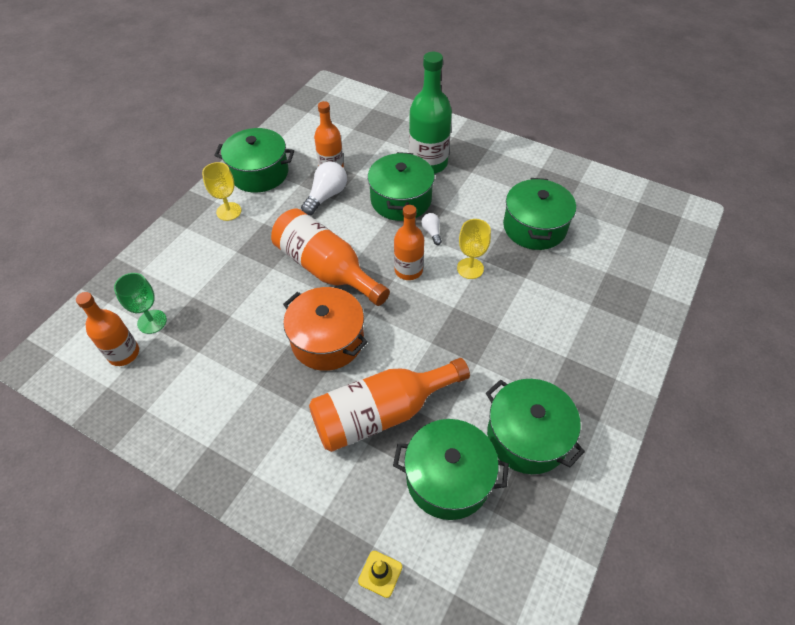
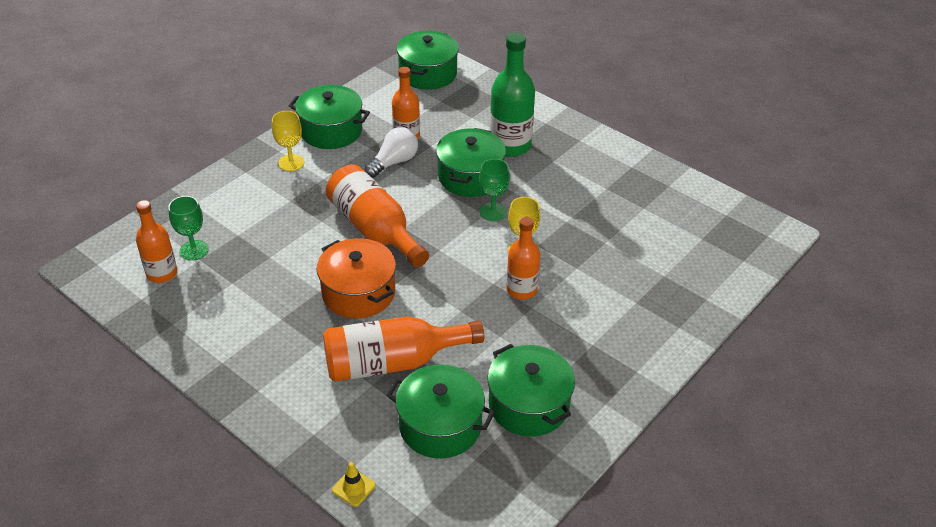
camera: 10 degrees right, 10 degrees down
(408, 270) = (457, 243): orange bottle -> orange bottle (521, 290)
(431, 232) = (493, 212): white light bulb -> green goblet
(534, 227) = (603, 222): green pot -> green pot (428, 73)

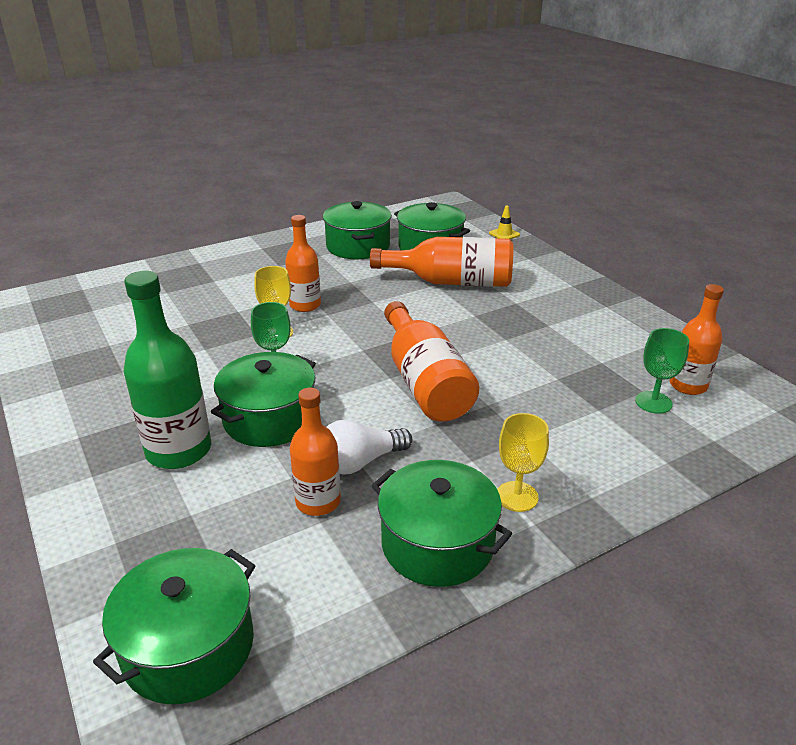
camera: 160 degrees left, 10 degrees down
(358, 292) = (465, 330): orange pot -> none

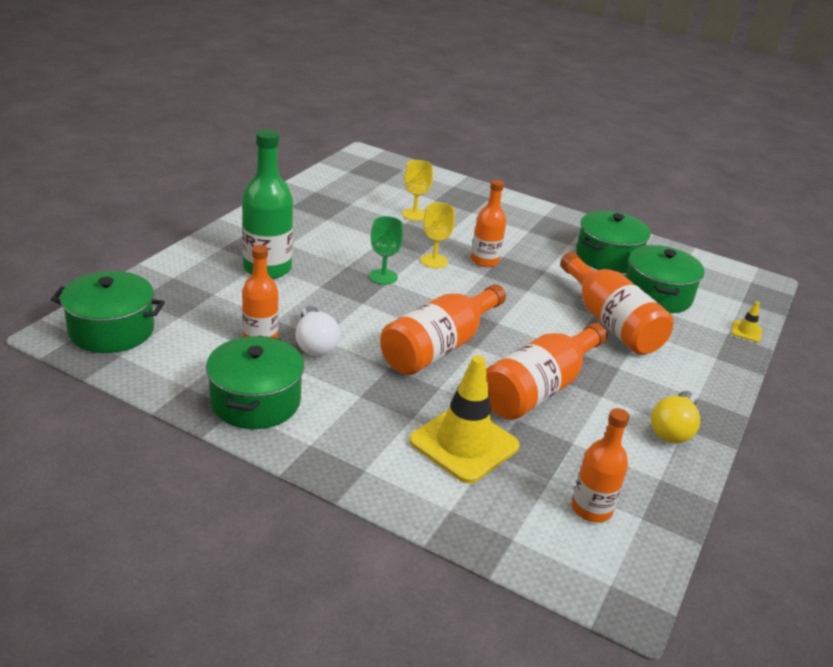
camera: 55 degrees right, 0 degrees up
(269, 419) = (329, 291): green pot -> none
(360, 462) = (315, 344): white light bulb -> white light bulb turned 135 degrees counterclockwise
(517, 496) = (334, 428): yellow goblet -> yellow goblet (414, 214)
(521, 351) = (539, 389): none -> orange bottle
(578, 420) = (464, 444): none -> yellow traffic cone
(606, 311) = (673, 429): none -> yellow light bulb
(653, 402) = (537, 488): green goblet -> none

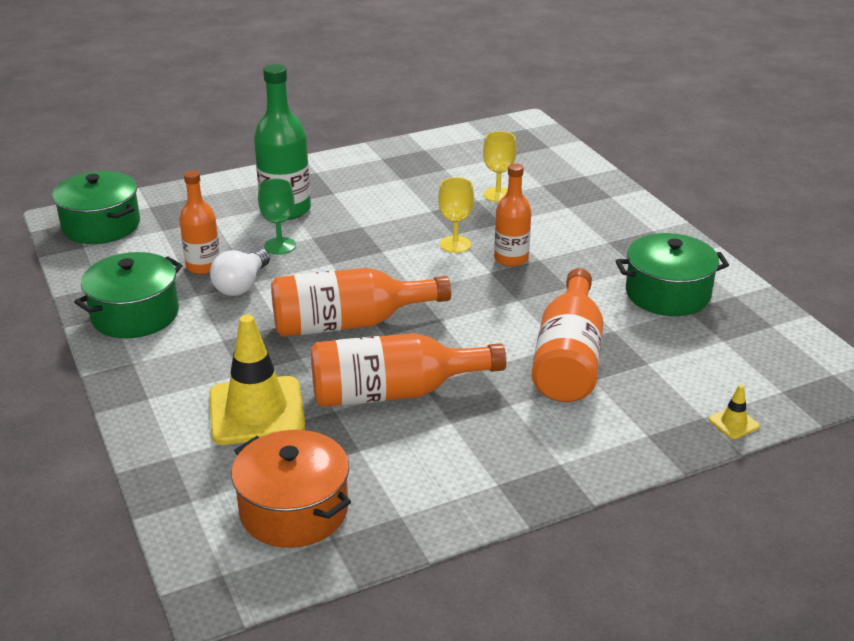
camera: 40 degrees right, 0 degrees up
(383, 277) = (383, 245): green goblet -> green goblet (280, 246)
(591, 509) = (294, 510): orange bottle -> orange pot
(657, 295) = (671, 350): green pot -> none
(673, 429) = (483, 480): yellow light bulb -> none

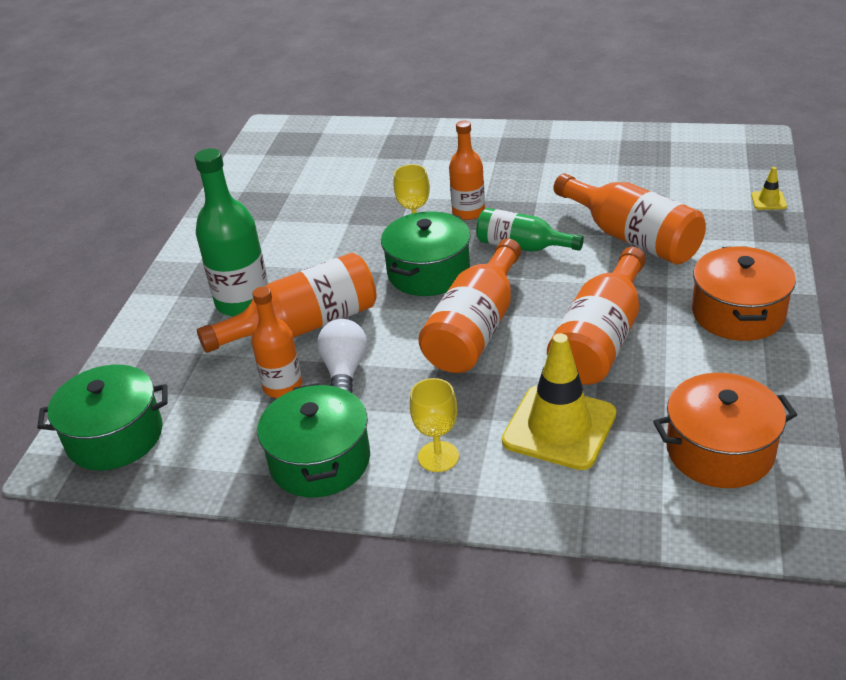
camera: 50 degrees left, 5 degrees up
(242, 285) = (344, 372): white light bulb -> white light bulb turned 150 degrees counterclockwise
(280, 246) = (303, 326): green goblet -> orange bottle
(489, 304) = (522, 246): none -> green bottle
(498, 194) = (365, 182): yellow goblet -> yellow goblet (438, 456)
(509, 461) = (738, 313): none -> orange pot
(667, 294) = (591, 164): green pot -> green pot (428, 272)

